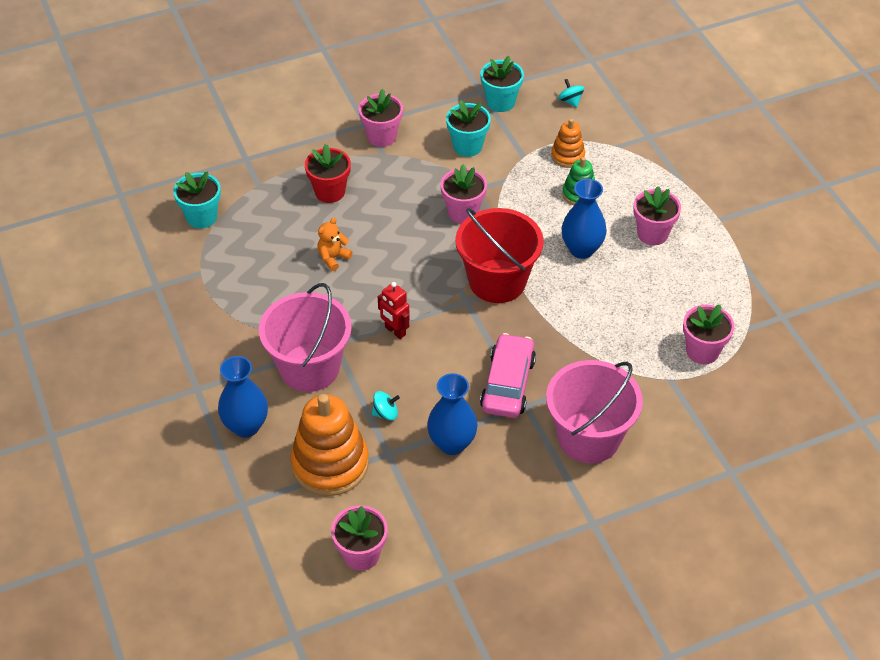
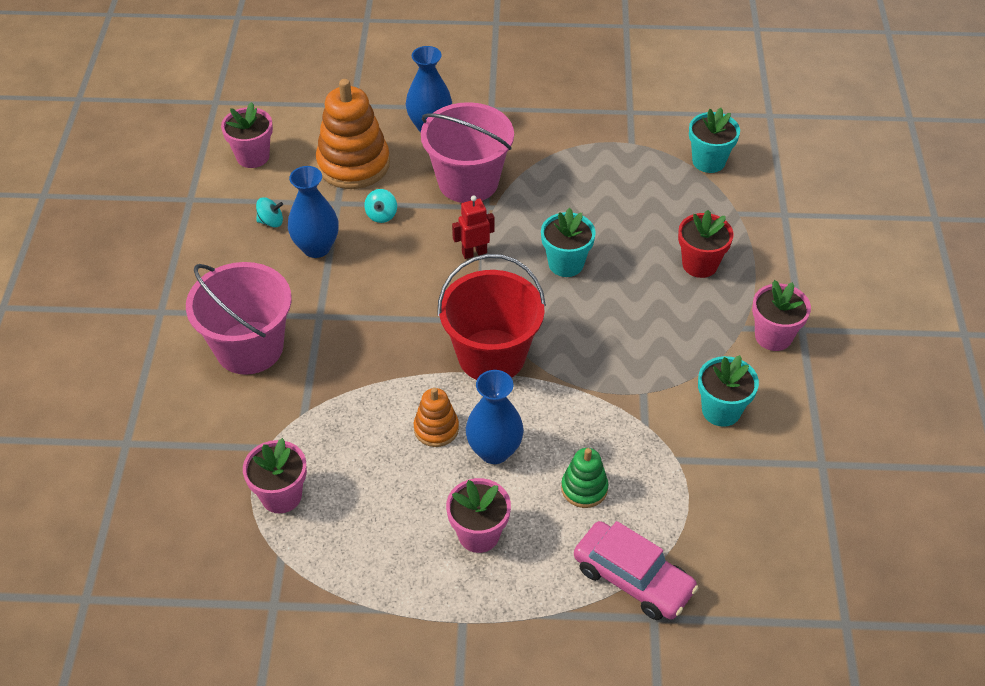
camera: 115 degrees right, 0 degrees up
(333, 258) = (599, 238): orange teddy bear -> none
(463, 212) = (610, 365): pink flower pot -> none
(500, 102) = (791, 476): turquoise flower pot -> turquoise flower pot (566, 264)
(508, 384) = (354, 312): pink car -> pink car (633, 579)
(567, 156) = (657, 506): orange stacking toy -> orange stacking toy (436, 429)
(570, 101) = (764, 556): turquoise spinning top -> turquoise spinning top (271, 221)

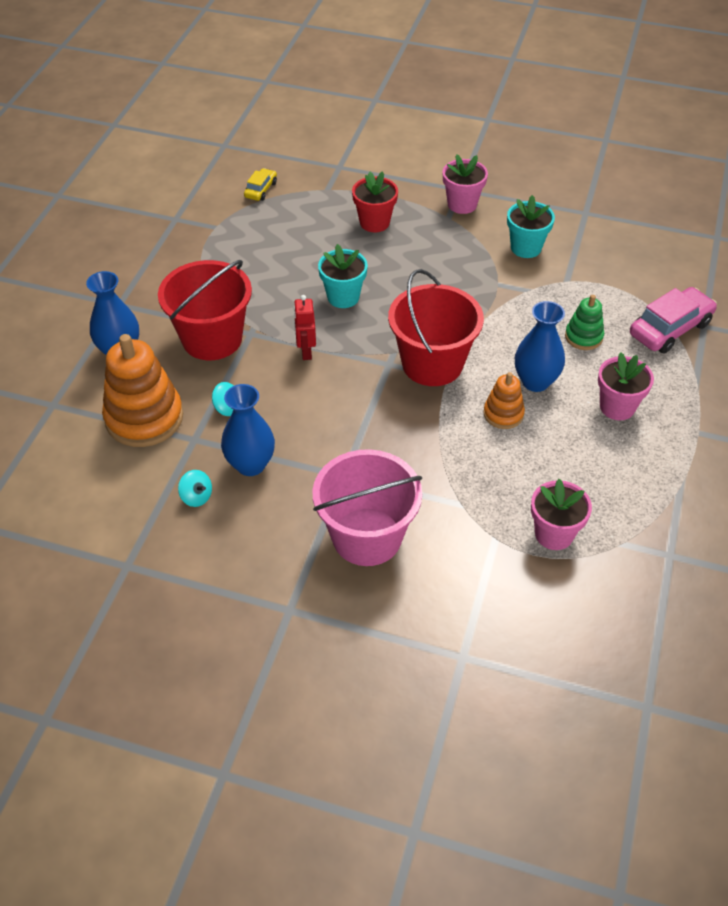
camera: 75 degrees left, 0 degrees up
(253, 156) = (87, 500): pink flower pot -> none
(271, 221) = (196, 497): turquoise spinning top -> turquoise spinning top turned 120 degrees clockwise
(468, 182) = (212, 339): pink bucket -> red bucket
(708, 161) = (261, 190): turquoise flower pot -> yellow car

